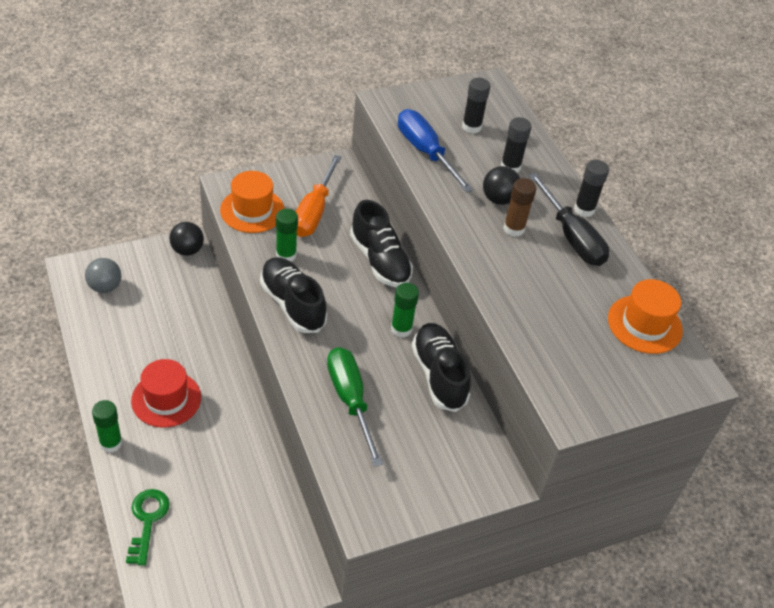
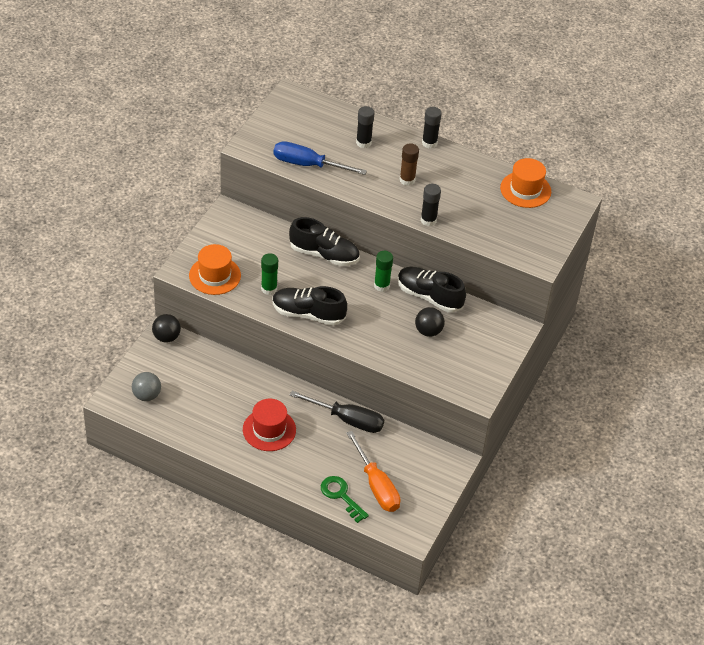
camera: 40 degrees left, 0 degrees up
(111, 443) = (270, 475): green glue stick -> none
(314, 212) = (251, 251): orange screwdriver -> orange screwdriver (376, 485)
(350, 400) = (401, 343): green screwdriver -> none
(471, 127) = (313, 131): black glue stick -> black glue stick (428, 220)
(498, 199) = (380, 167): black ball -> black ball (428, 331)
(571, 237) = (440, 164): black screwdriver -> black screwdriver (347, 420)

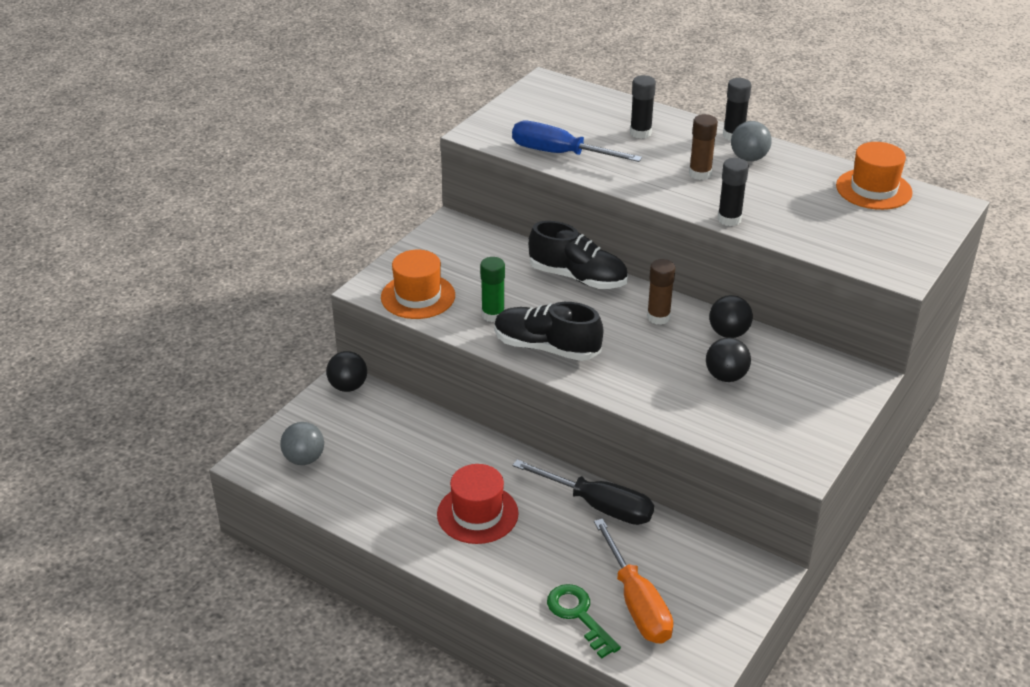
camera: 10 degrees right, 10 degrees down
(381, 286) = (658, 317): green glue stick -> brown glue stick
(429, 297) = (728, 333): black shoe -> black ball
(440, 164) = (749, 158): none -> grey ball

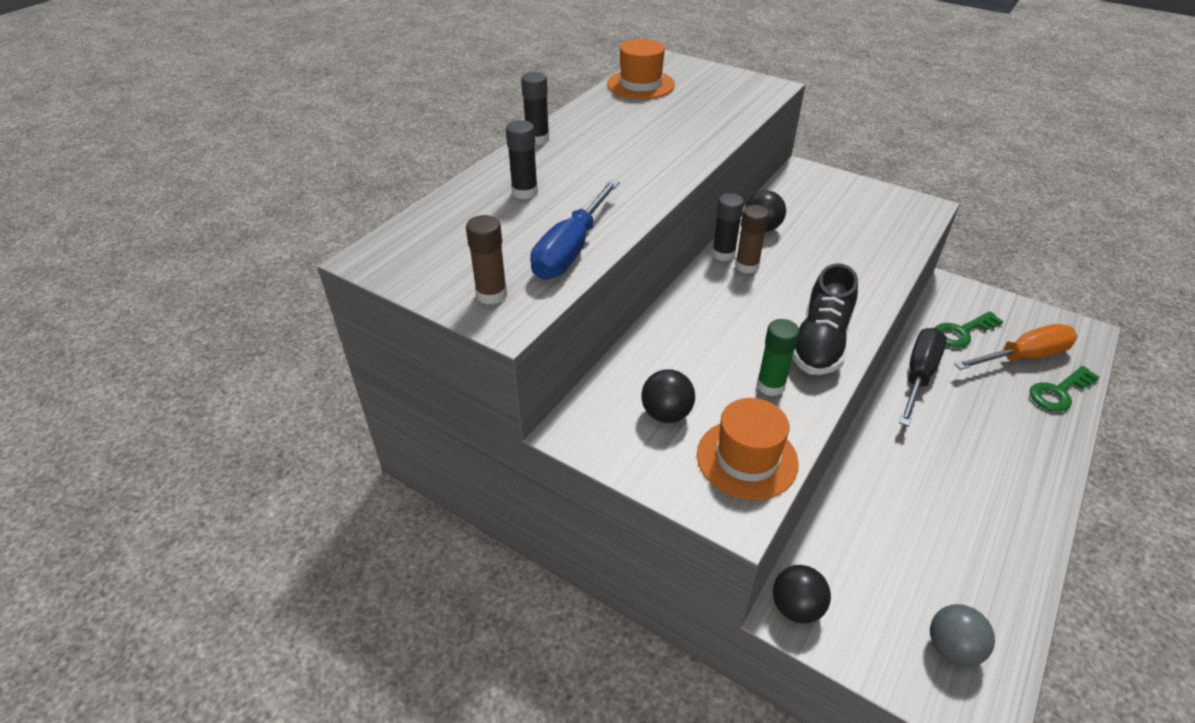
camera: 90 degrees left, 5 degrees up
(477, 514) = (969, 464): red hat -> none
(578, 277) = (685, 317): black shoe -> none
(675, 559) = (962, 332): none -> green key
(700, 174) = (617, 161): brown glue stick -> brown glue stick (491, 294)
(726, 376) = (827, 234): black ball -> black ball (666, 414)
(729, 219) = (704, 151): black glue stick -> black glue stick (723, 254)
(749, 158) = (585, 134): grey ball -> none

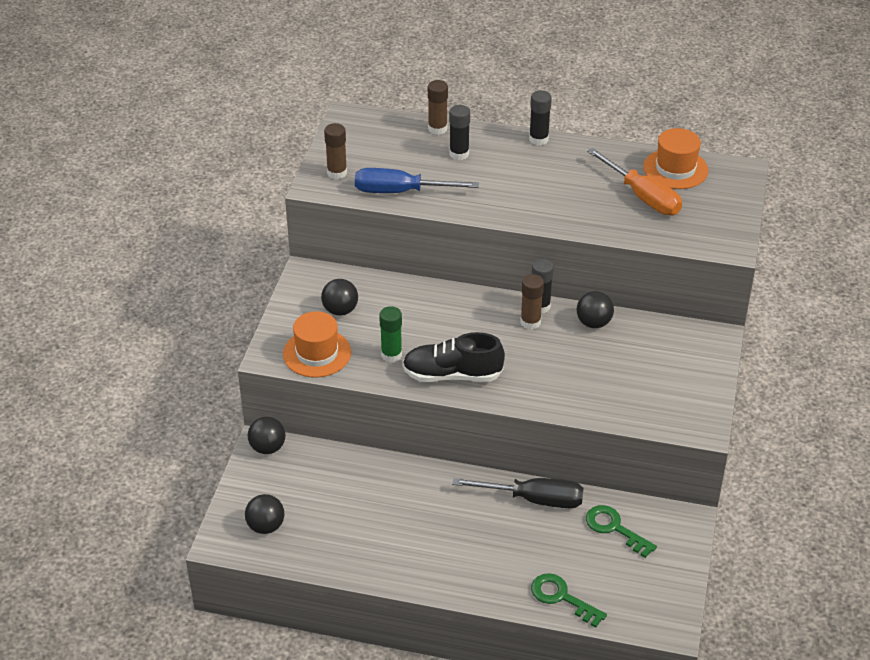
camera: 70 degrees right, 0 degrees up
(462, 196) = (437, 129): none -> brown glue stick
(952, 648) = (266, 526): grey ball -> black ball
(1023, 356) = (601, 574): orange screwdriver -> orange screwdriver (643, 196)

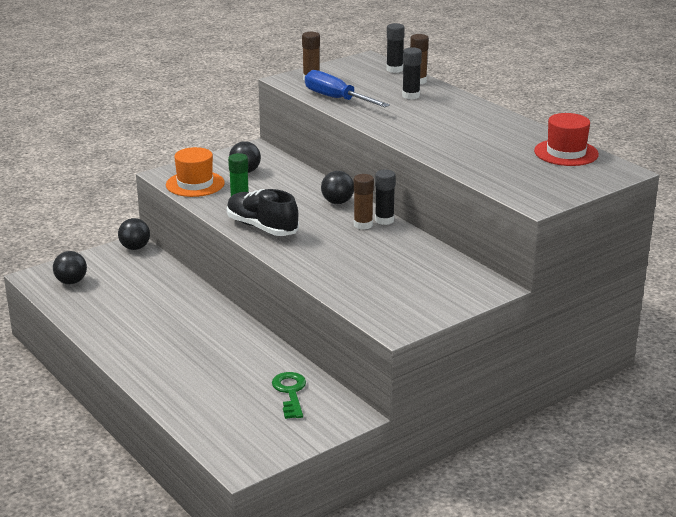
camera: 40 degrees right, 15 degrees down
(534, 499) = (259, 350): black screwdriver -> none
(538, 139) = (483, 107): black glue stick -> black glue stick (394, 69)
(561, 597) = (190, 408): green key -> none
(593, 323) = (409, 243): black ball -> black ball (337, 202)
(643, 196) = (511, 157): orange screwdriver -> none
(675, 169) = (566, 153): orange hat -> red hat

